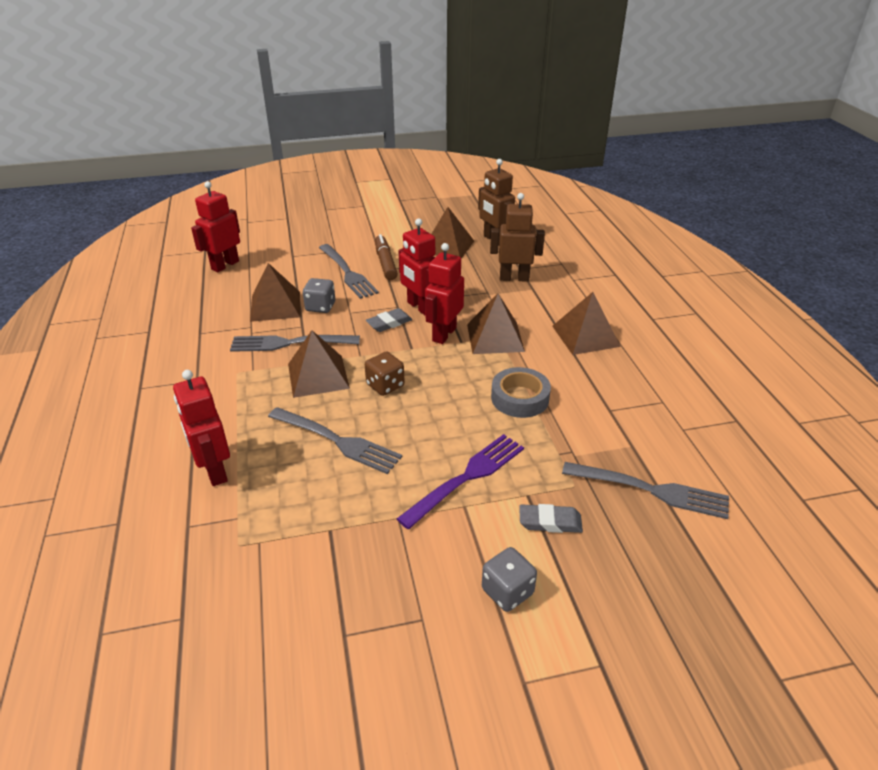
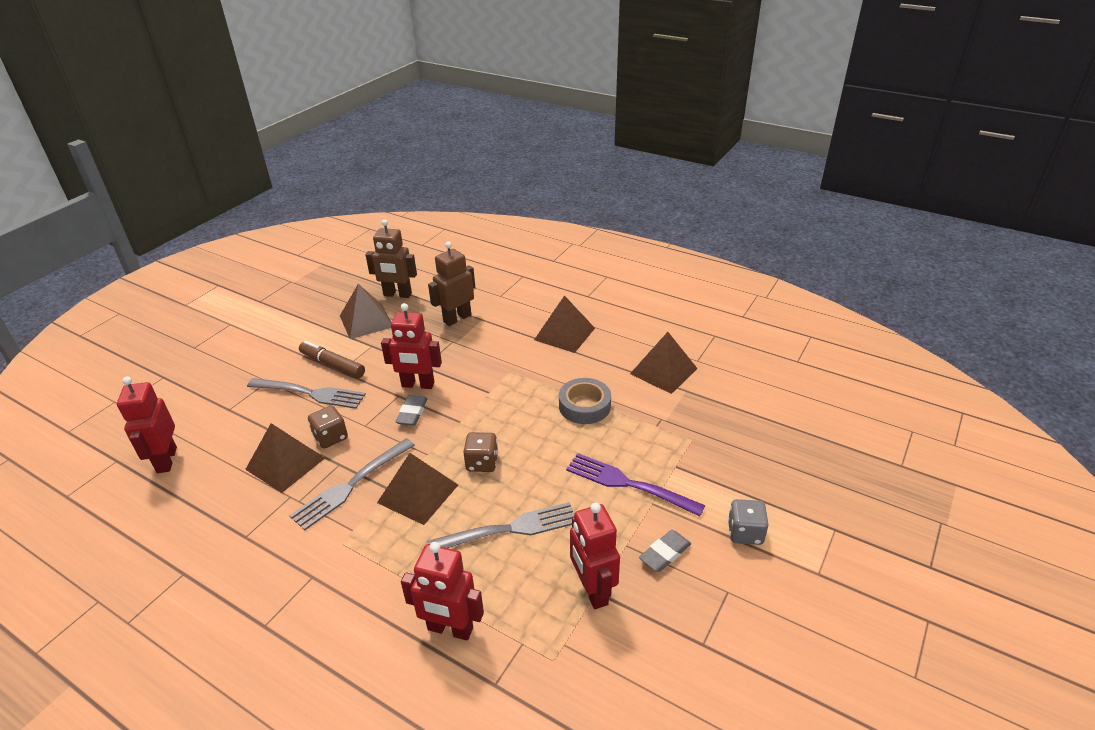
camera: 45 degrees left, 0 degrees up
(320, 307) = (331, 437): grey dice -> brown dice
(444, 334) = (468, 394): red robot -> red robot (592, 590)
(467, 477) = (628, 484): purple fork -> purple fork turned 60 degrees counterclockwise
(495, 337) = (507, 373): brown pyramid -> brown pyramid (663, 371)
(550, 522) = (709, 472): grey eraser -> grey eraser (665, 553)
(651, 490) = (730, 410): grey fork -> none

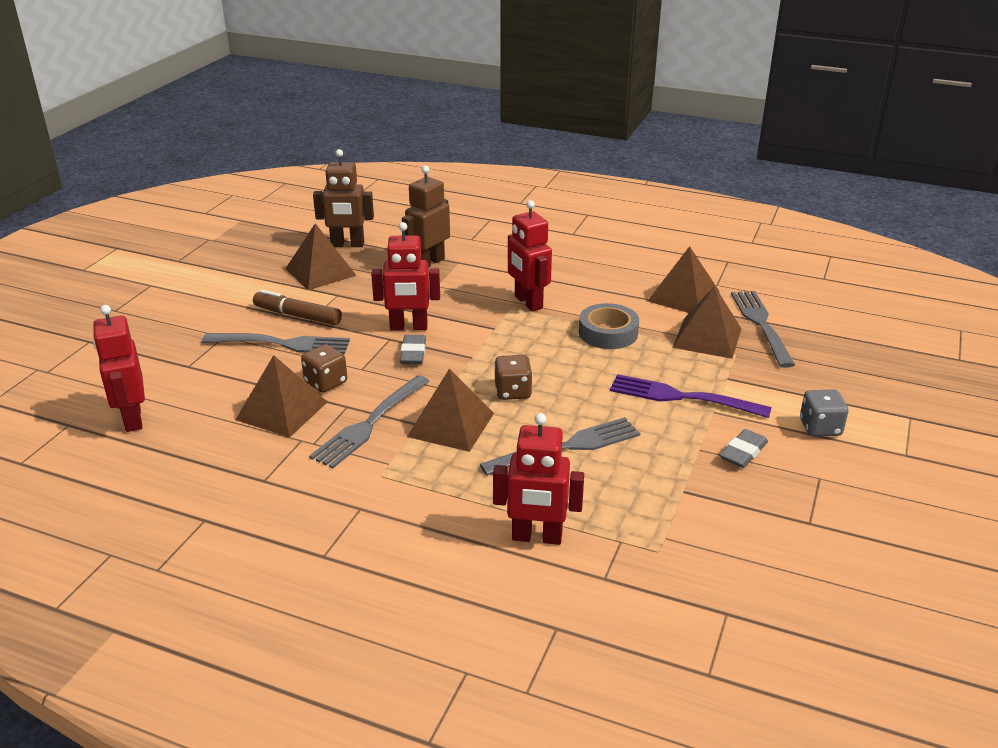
camera: 10 degrees left, 5 degrees down
(564, 334) = (560, 269): brown pyramid -> brown pyramid (707, 338)
(592, 590) = (678, 490): red robot -> red robot (528, 302)
(724, 408) = (761, 324): none -> grey fork

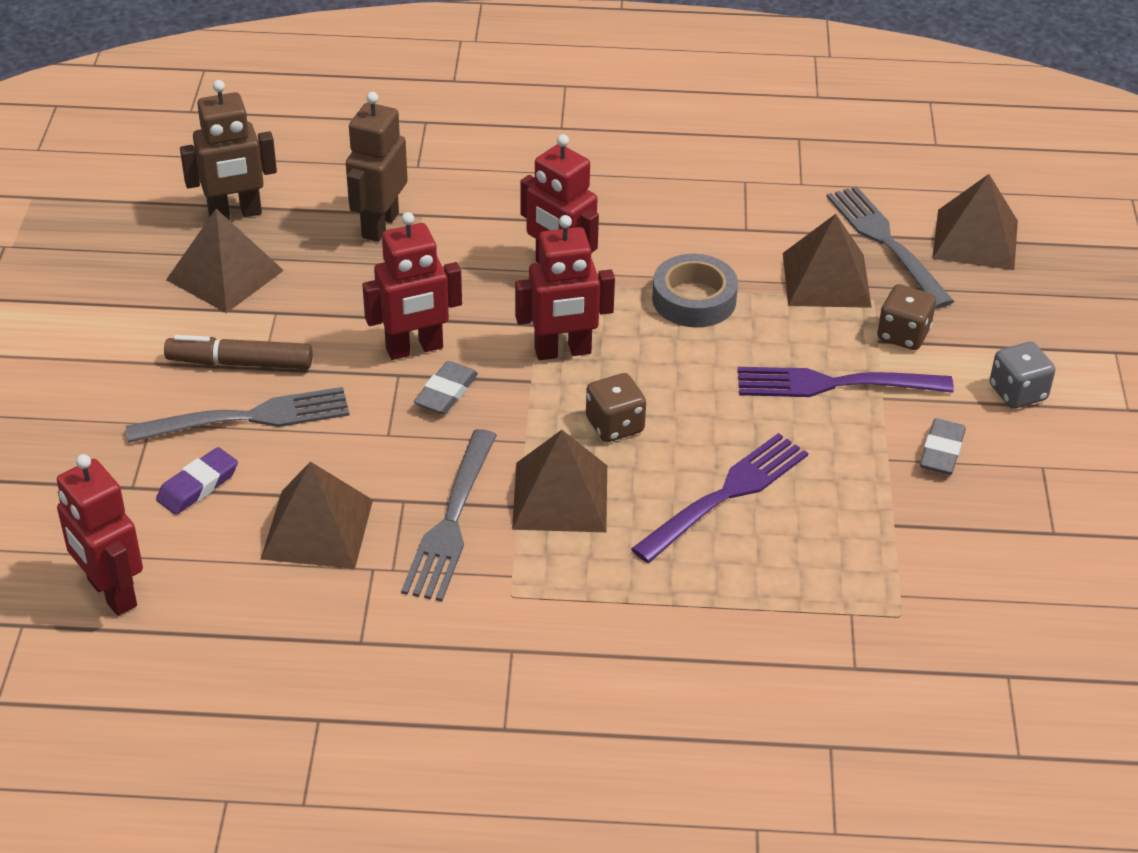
camera: 20 degrees left, 10 degrees up
(226, 373) = (198, 486): none -> purple eraser
(326, 382) = (351, 469): brown dice -> brown dice (903, 335)
(413, 353) = (446, 392): grey eraser -> grey eraser turned 45 degrees clockwise
(537, 537) = (751, 634): red robot -> red robot (563, 351)
(567, 447) = (726, 495): grey fork -> purple fork
(683, 296) = (765, 213): brown pyramid -> brown pyramid (975, 239)

